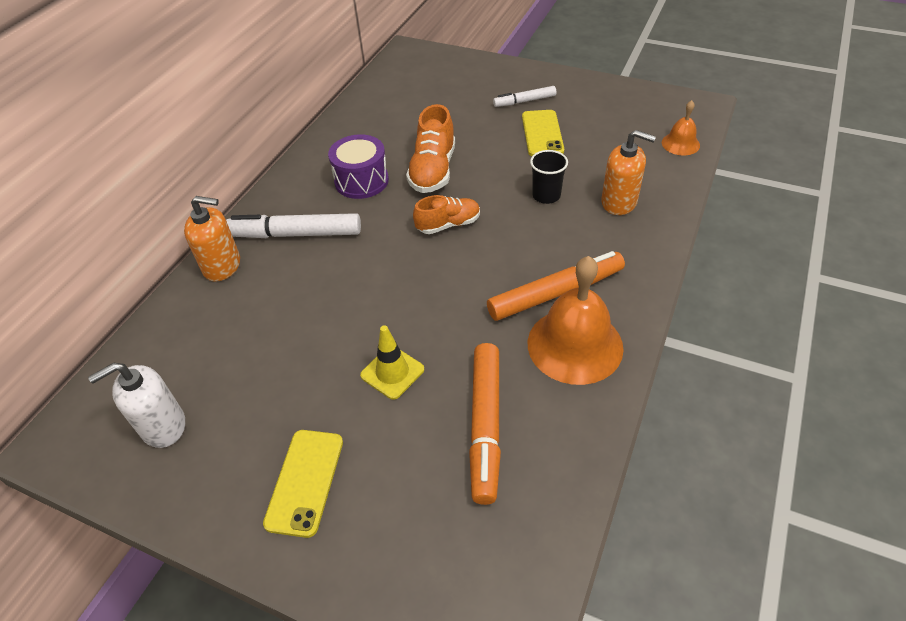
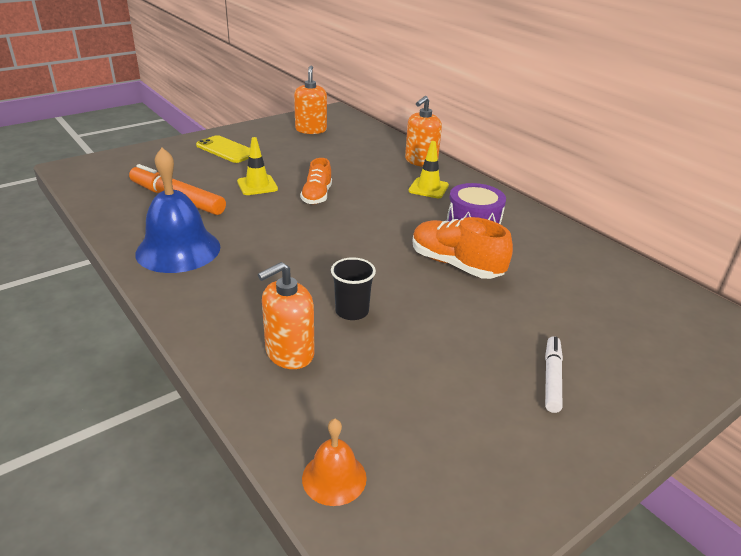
camera: 115 degrees right, 15 degrees down
(163, 426) = (311, 130): white soap dispenser -> orange soap dispenser
(295, 234) = (428, 188): white marker -> yellow traffic cone
(448, 224) = (370, 247): orange shoe -> orange shoe (317, 196)
(542, 133) = (464, 359): yellow phone -> none
(555, 293) = (232, 263): orange marker -> none
(575, 345) = (178, 250): orange bell -> blue bell

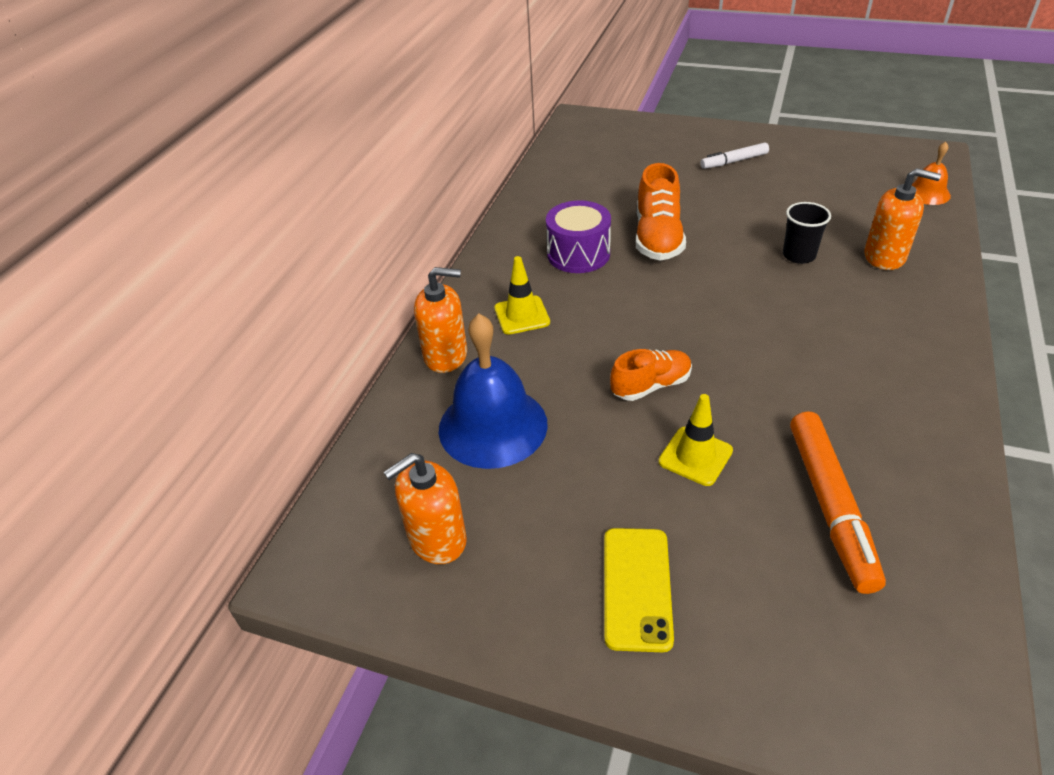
camera: 120 degrees left, 10 degrees up
(178, 250) = (898, 410): blue bell -> blue bell (493, 426)

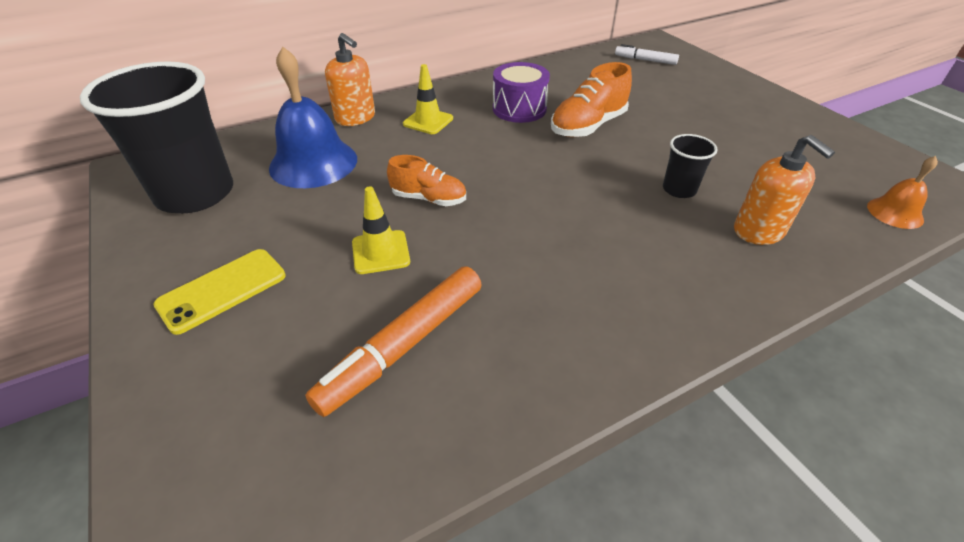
camera: 40 degrees right, 0 degrees up
(437, 539) = (195, 194): orange soap dispenser -> black cup
(734, 161) = (734, 111): white marker -> white marker (645, 60)

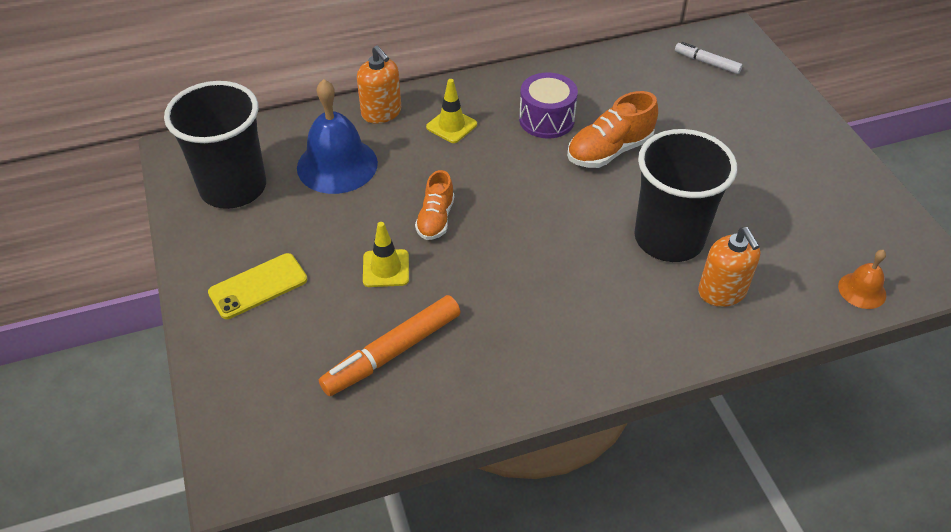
camera: 10 degrees right, 5 degrees up
(429, 199) = (435, 219): orange shoe -> orange shoe turned 75 degrees clockwise
(679, 189) = (668, 238): black cup -> black cup, size x2.23

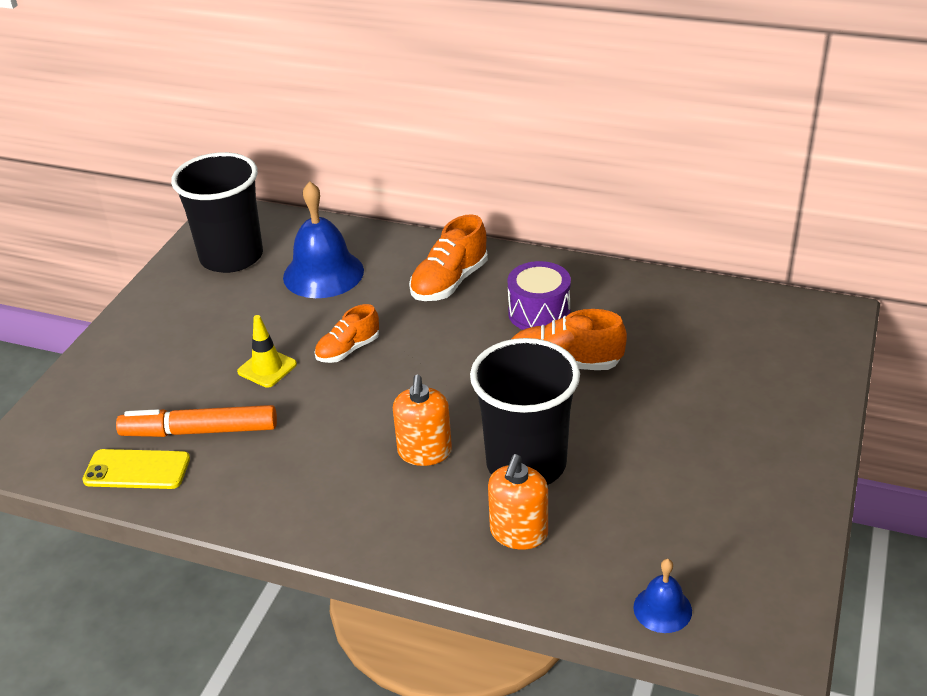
camera: 40 degrees right, 10 degrees down
(258, 286) = (167, 335): yellow phone -> yellow phone (137, 470)
(381, 113) = (405, 248): orange soap dispenser -> orange soap dispenser (424, 452)
(451, 126) = (449, 282): yellow traffic cone -> orange shoe
(707, 63) = (766, 329): white marker -> none
(862, 290) = (662, 609): orange bell -> blue bell

